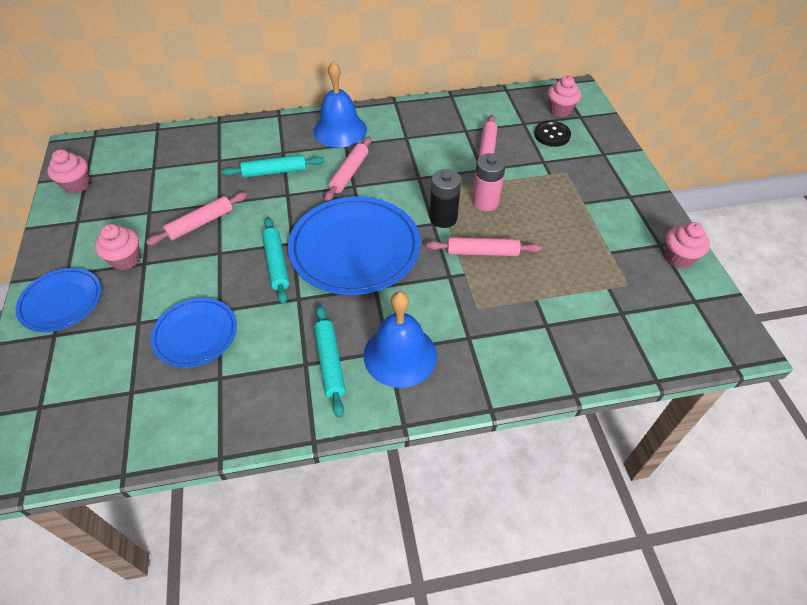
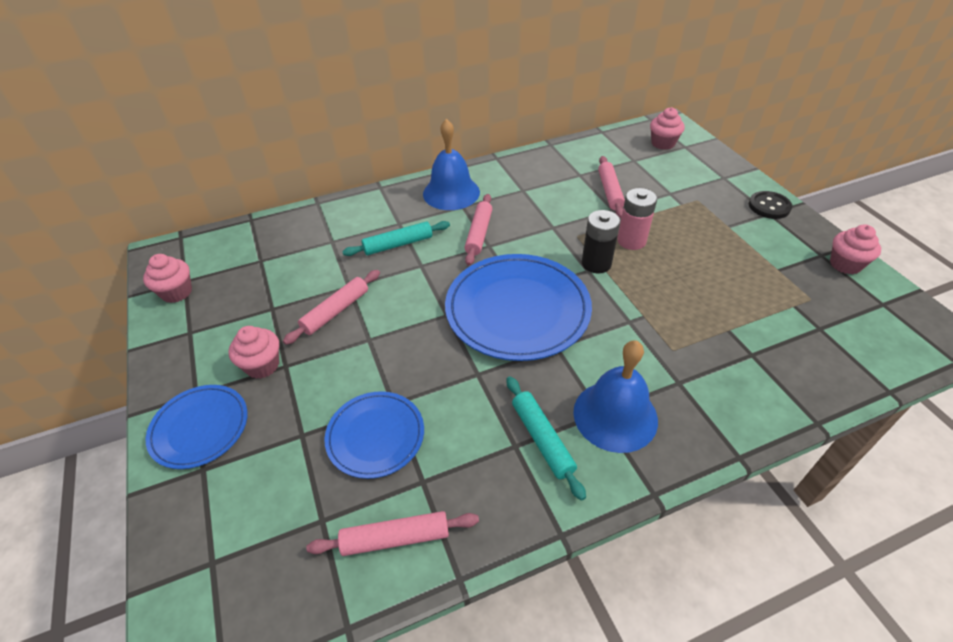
camera: 10 degrees left, 5 degrees down
(276, 264) = (438, 340): turquoise rolling pin -> none
(482, 252) = (652, 291): pink rolling pin -> pink rolling pin (395, 538)
(552, 135) = (666, 167): black button -> black button (769, 206)

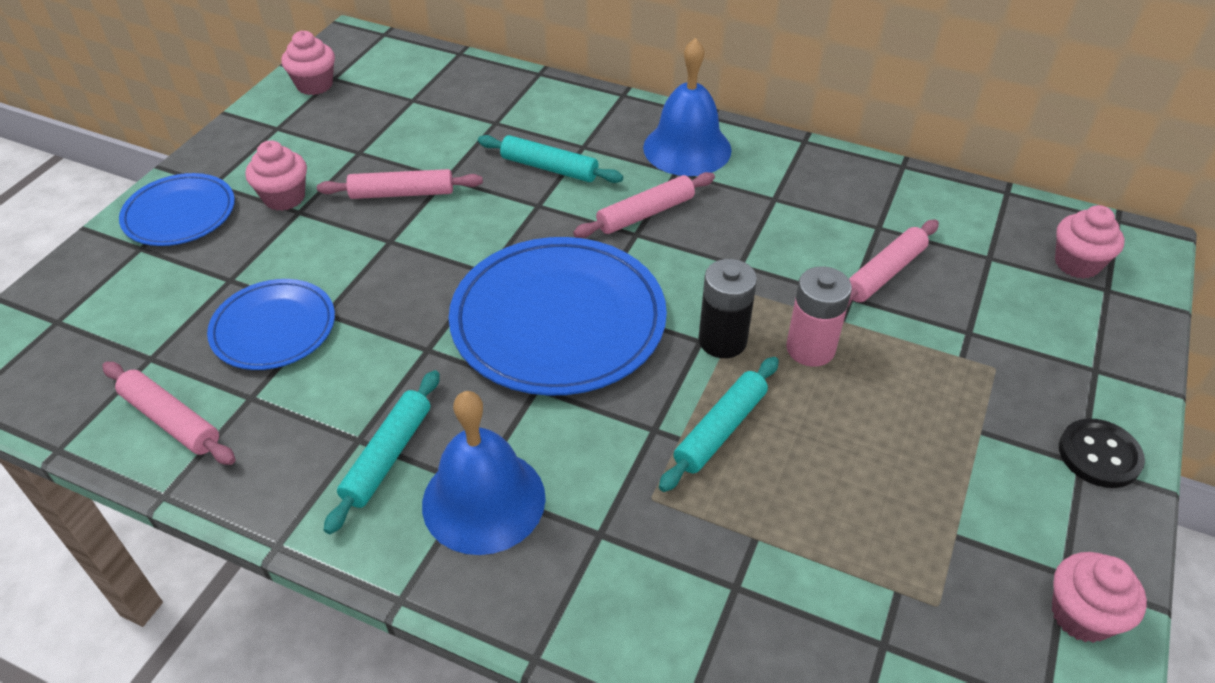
camera: 45 degrees right, 0 degrees up
(652, 300) = (720, 430): none -> turquoise rolling pin

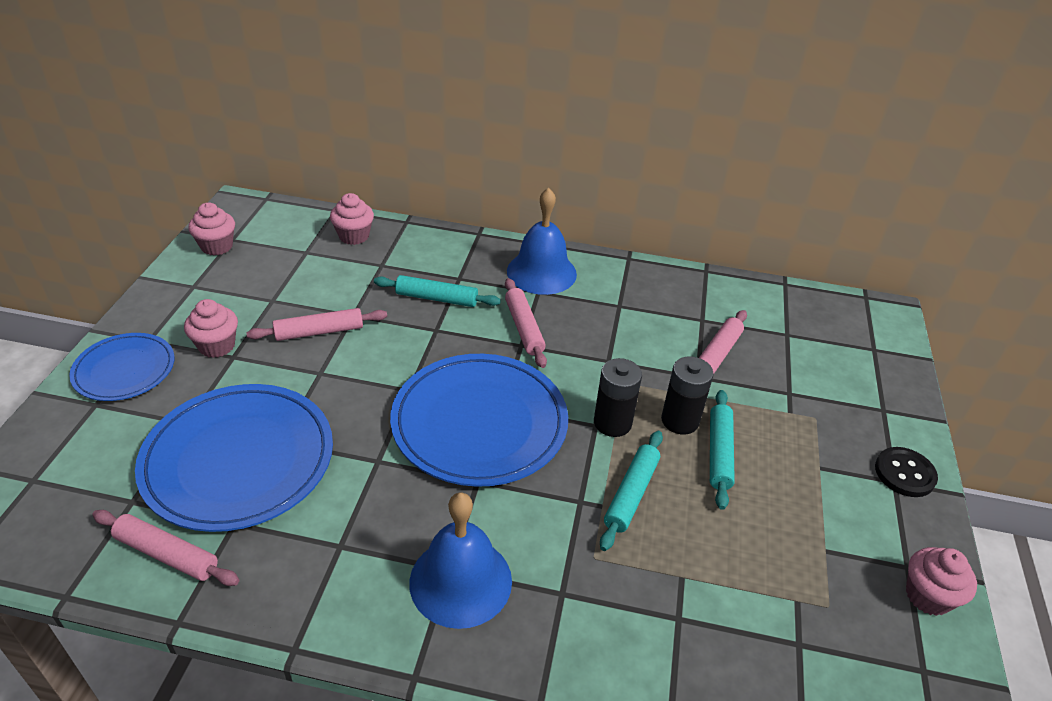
camera: 15 degrees left, 5 degrees down
(274, 328) = (239, 460): blue plate -> blue plate, size x1.75
(388, 456) = (370, 556): turquoise rolling pin -> turquoise rolling pin (719, 453)
(645, 214) = (524, 328): pink rolling pin -> pink rolling pin turned 60 degrees counterclockwise
(810, 349) = (680, 420): pink battery -> black battery
(1077, 263) = (848, 332): pink cupcake -> pink cupcake (354, 236)

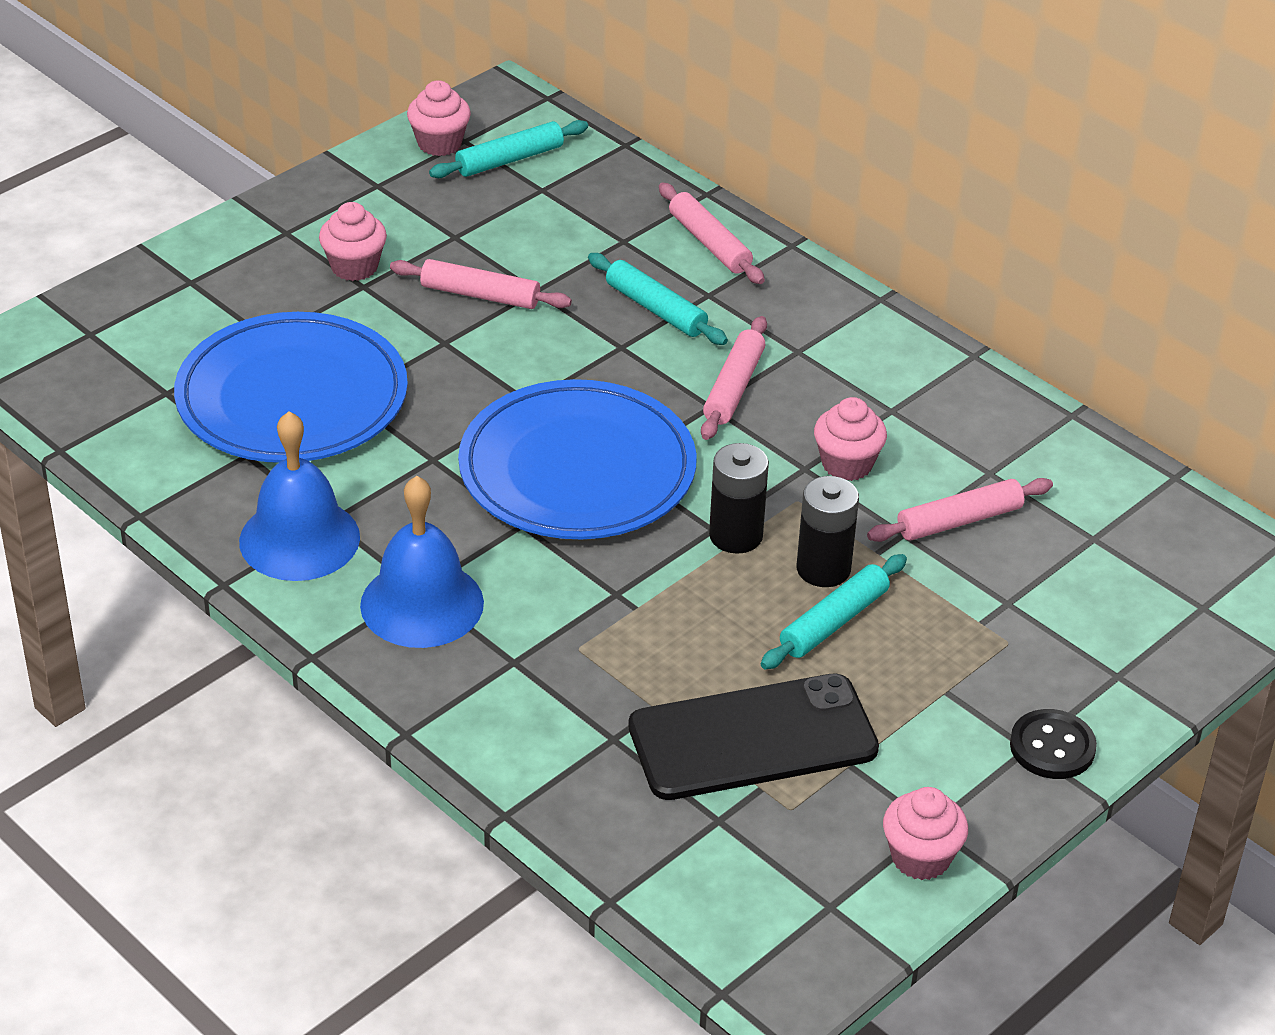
camera: 35 degrees right, 0 degrees up
(124, 370) = (241, 256): blue plate -> none
(167, 554) = (167, 454): pink rolling pin -> pink rolling pin (710, 243)
(354, 236) = (619, 189): pink cupcake -> pink cupcake (847, 464)
(541, 272) = (827, 328): blue bell -> blue bell (299, 539)
(631, 494) = (681, 613): turquoise rolling pin -> turquoise rolling pin (509, 160)
(757, 564) = (752, 738): none -> black phone

